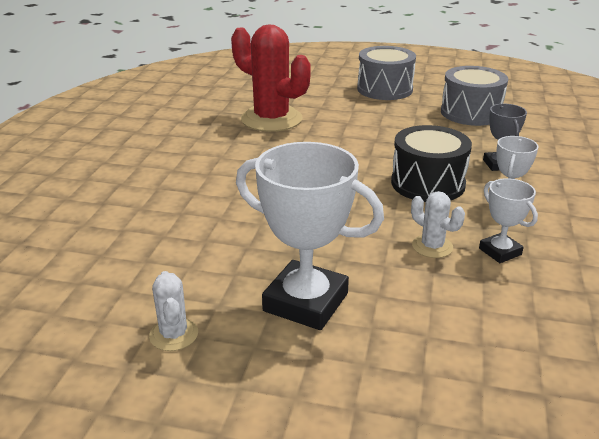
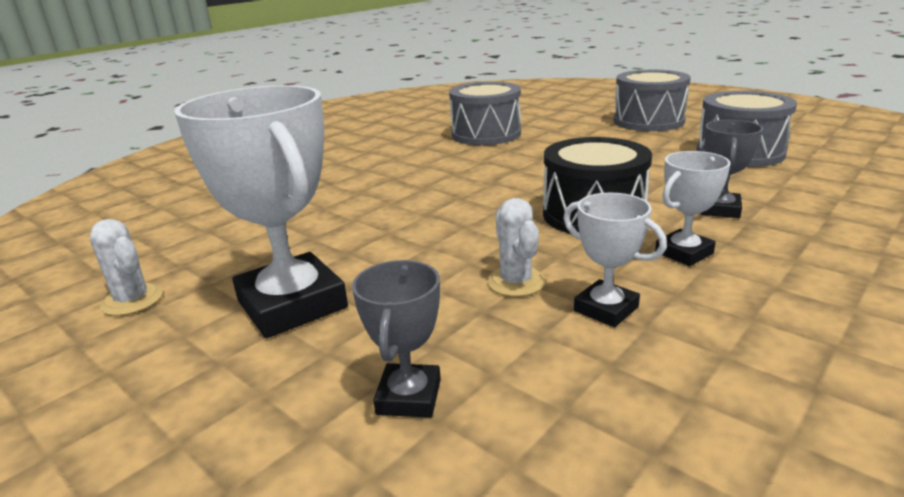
camera: 30 degrees right, 5 degrees down
(174, 334) = (132, 300): white cactus -> white cactus turned 60 degrees counterclockwise
(271, 119) = (486, 134): red cactus -> grey drum
(452, 336) = (409, 397): none -> grey trophy
(500, 251) = (606, 309): white trophy -> white trophy turned 45 degrees counterclockwise

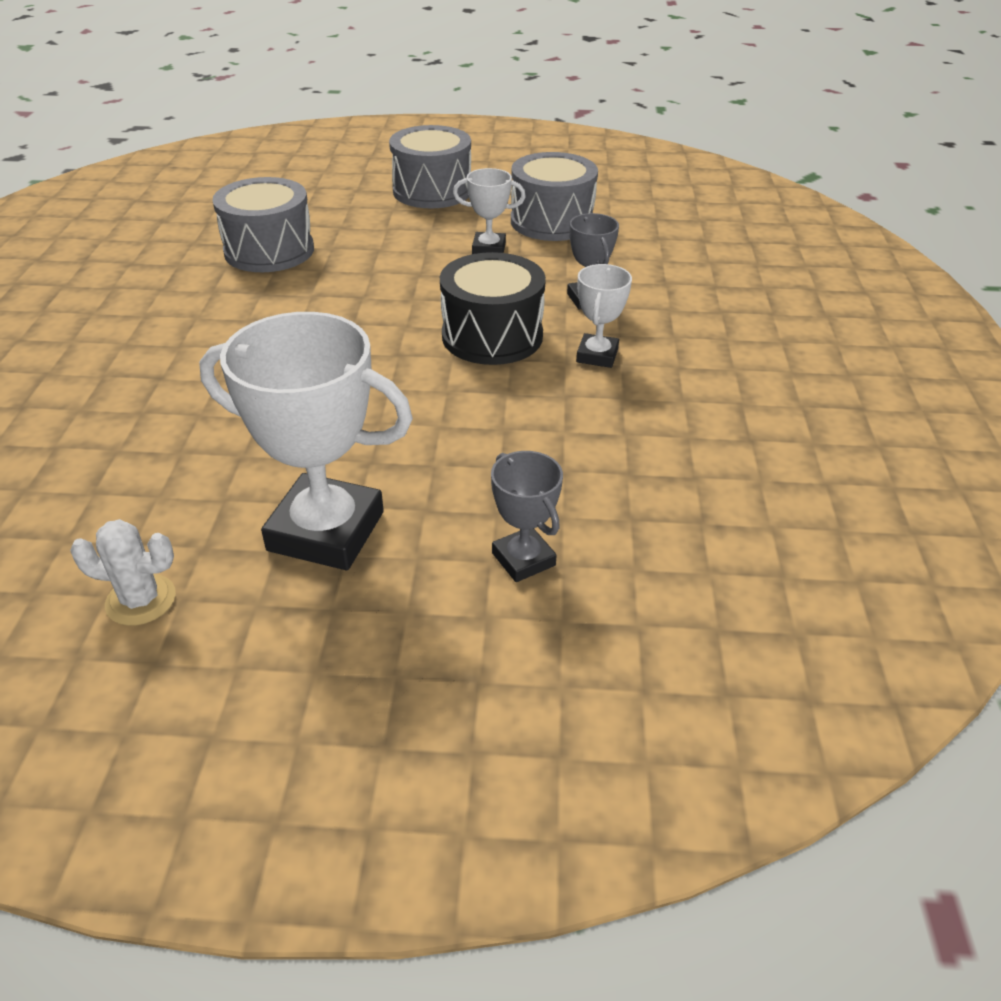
camera: 40 degrees left, 15 degrees up
(516, 282) = (498, 431): white cactus -> none
(606, 309) = (587, 430): white trophy -> white trophy (489, 249)

